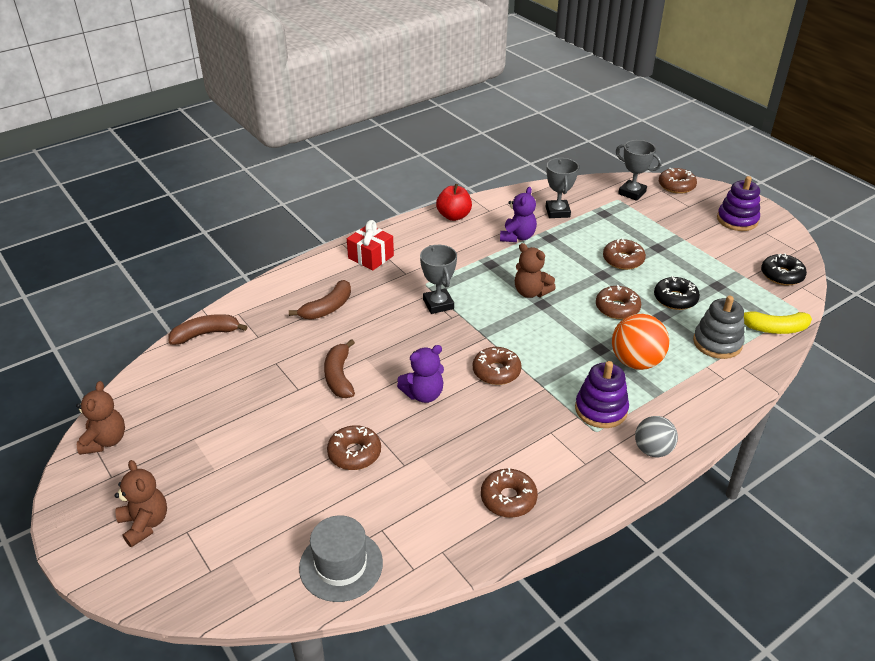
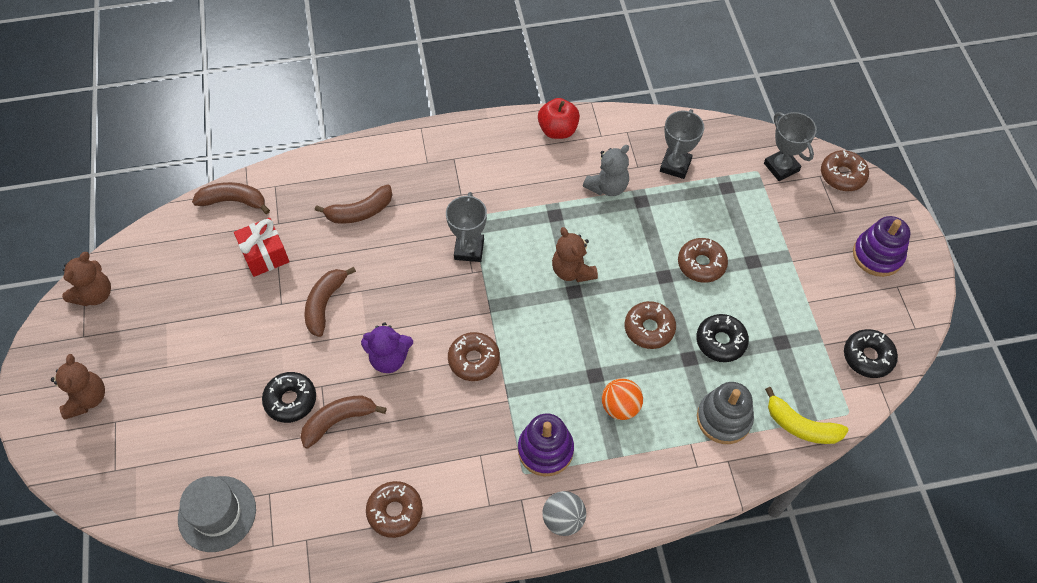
camera: 25 degrees right, 20 degrees up
(354, 453) = (290, 400): brown donut -> black donut
(371, 257) = (439, 158): red gift -> red gift (265, 254)
(409, 452) = (338, 421): none -> brown banana
(517, 237) = (607, 186): purple teddy bear -> grey teddy bear
(636, 362) = (620, 407): orange ball -> orange ball, size x0.67

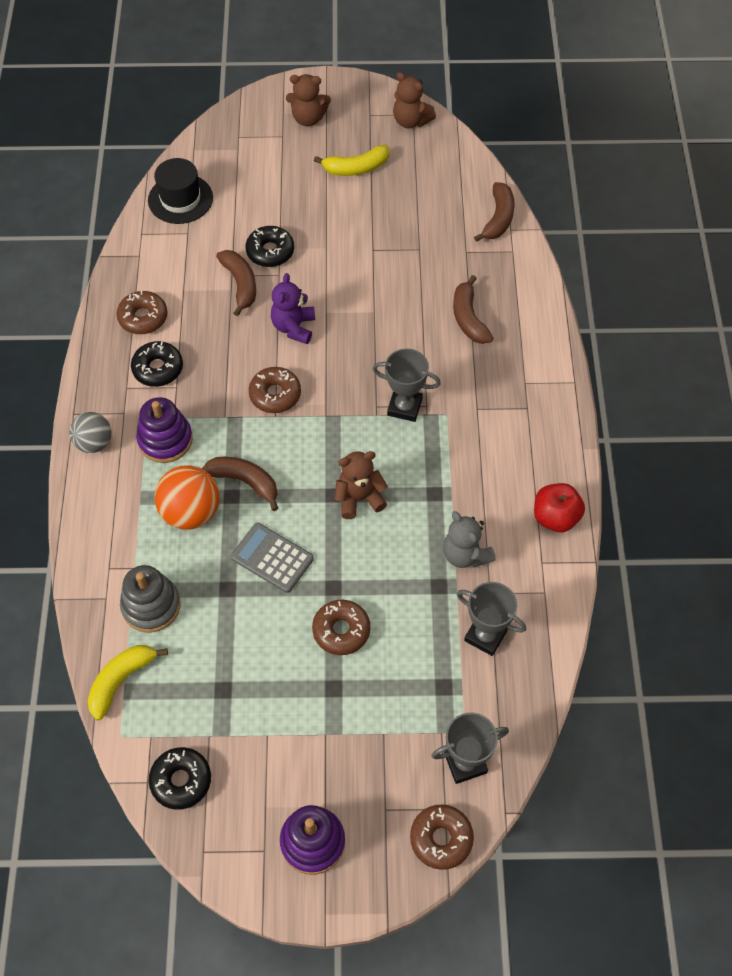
camera: 100 degrees right, 0 degrees up
(166, 336) = (356, 168): none -> yellow banana
(217, 513) = (180, 199): grey hat -> black hat
(265, 254) = (430, 240): red gift -> none
(325, 304) = (365, 282): brown banana -> brown banana (245, 482)
(620, 407) = (191, 512): orange ball -> orange ball, size x1.50
(649, 328) = (272, 558): brown donut -> grey calculator
(720, 341) = (239, 626): black donut -> black donut (158, 369)

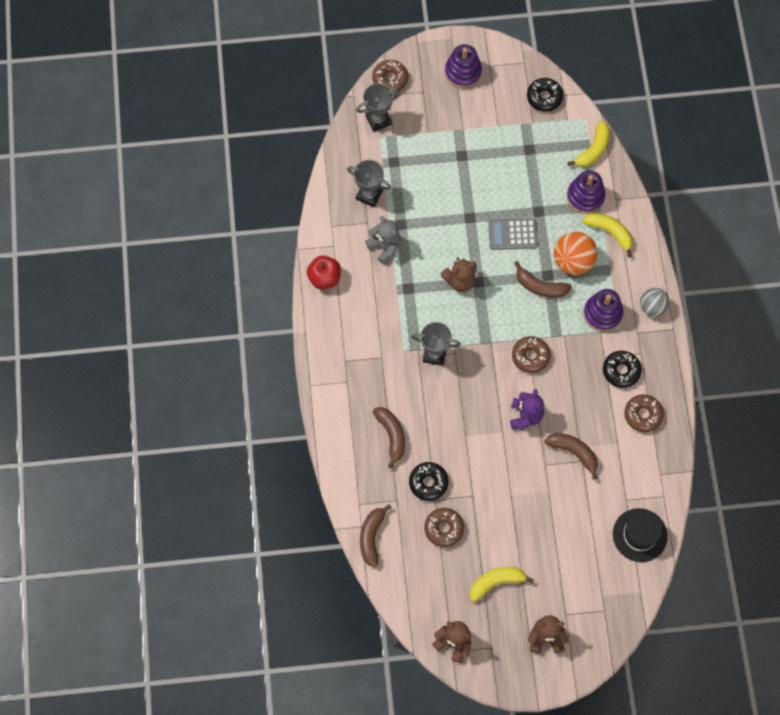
camera: 175 degrees right, 10 degrees up
(127, 549) = (610, 232): none -> yellow banana
(151, 606) = (585, 196): grey stacking toy -> purple stacking toy
(240, 284) = (573, 452): brown banana -> brown banana turned 150 degrees clockwise
(270, 251) = (555, 486): black donut -> black donut (428, 483)
(272, 558) = (512, 234): grey calculator -> grey calculator turned 150 degrees clockwise
(341, 630) = (461, 191): brown donut -> brown donut (444, 528)

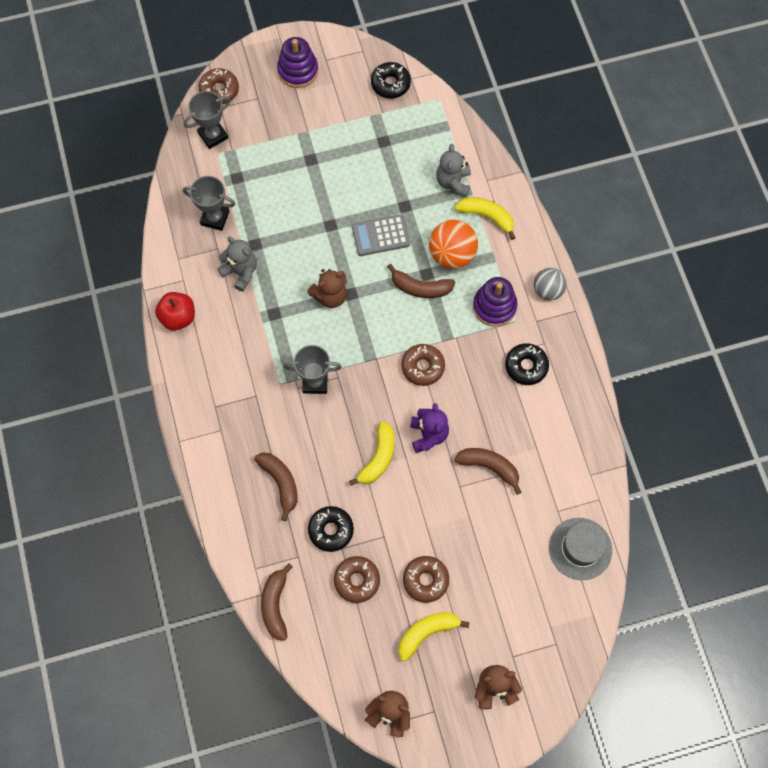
camera: 10 degrees left, 0 degrees up
(585, 196) = (453, 182): purple stacking toy -> grey teddy bear
(593, 150) = (453, 131): yellow banana -> yellow banana (378, 458)
(640, 535) = (580, 549): black hat -> grey hat
(643, 415) = (559, 411): brown donut -> brown donut (425, 580)

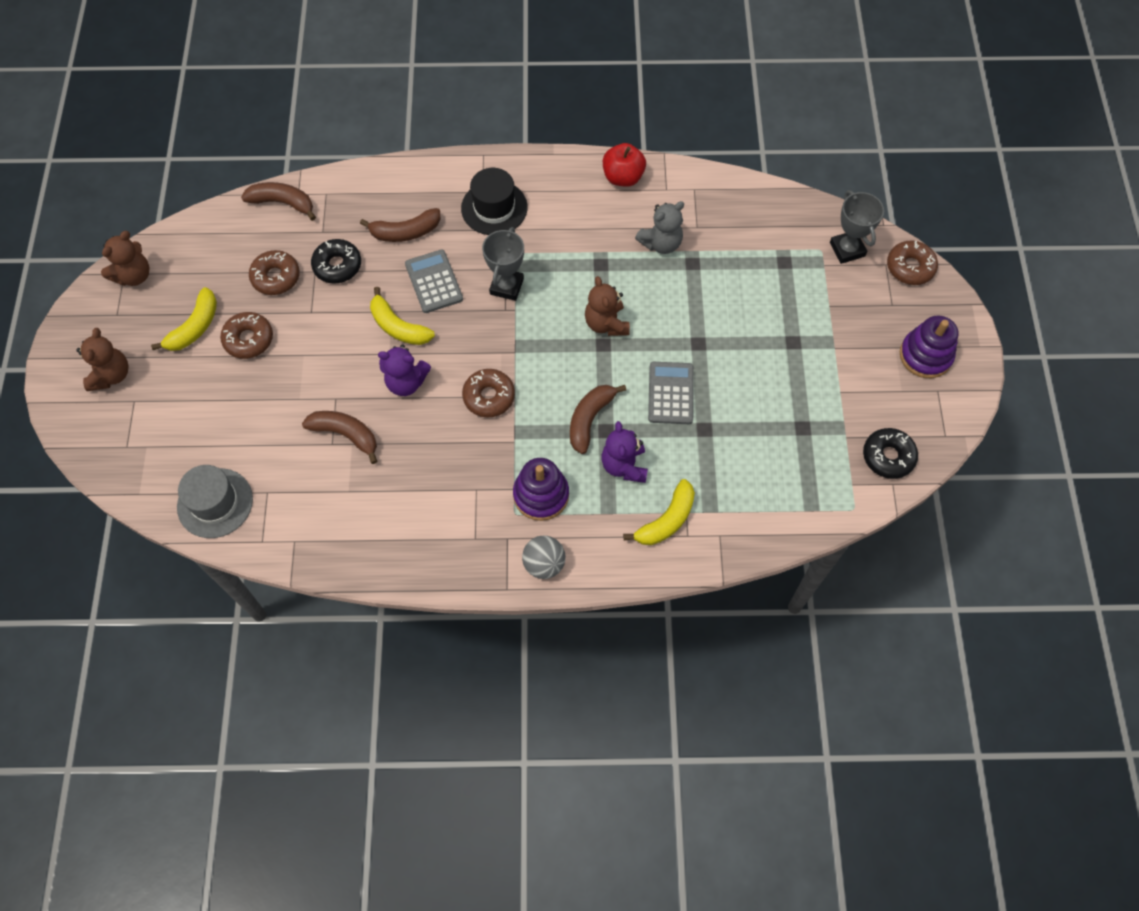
camera: 105 degrees right, 5 degrees down
(215, 218) = (736, 231): grey trophy -> none
(236, 415) = (494, 208): none -> black hat
(326, 442) = (434, 282): none -> grey calculator
(427, 633) = (195, 327): yellow banana -> yellow banana turned 45 degrees clockwise
(452, 254) = (624, 465): orange ball -> purple teddy bear
(453, 182) = (725, 494): grey teddy bear -> none
(489, 467) = (345, 434): brown banana -> brown banana turned 105 degrees counterclockwise
(526, 366) = (452, 509): black donut -> none

